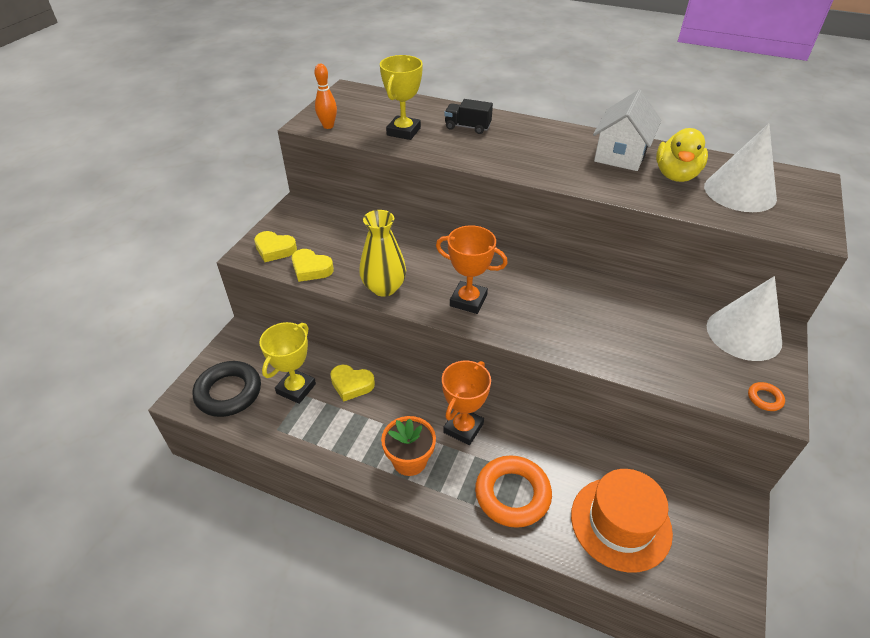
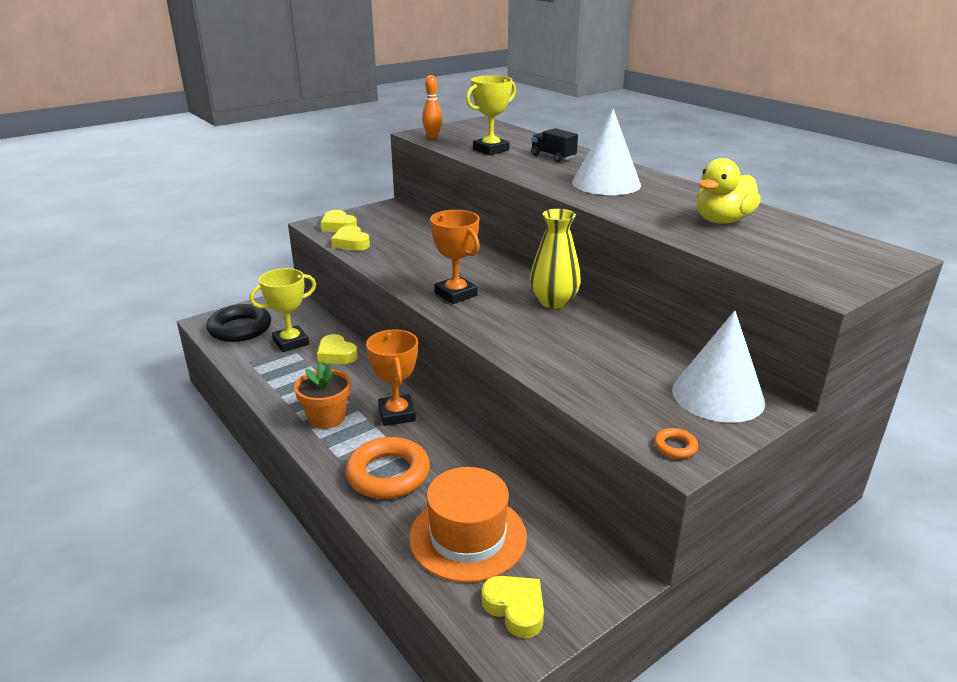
camera: 30 degrees right, 15 degrees down
(384, 287) = (394, 268): yellow vase -> yellow vase (553, 302)
(463, 428) = (397, 414): orange trophy -> orange trophy turned 75 degrees counterclockwise
(621, 154) = (682, 198): white house -> none
(704, 568) = (515, 608): none -> yellow heart
(740, 192) = (781, 245): white cone -> white cone (606, 183)

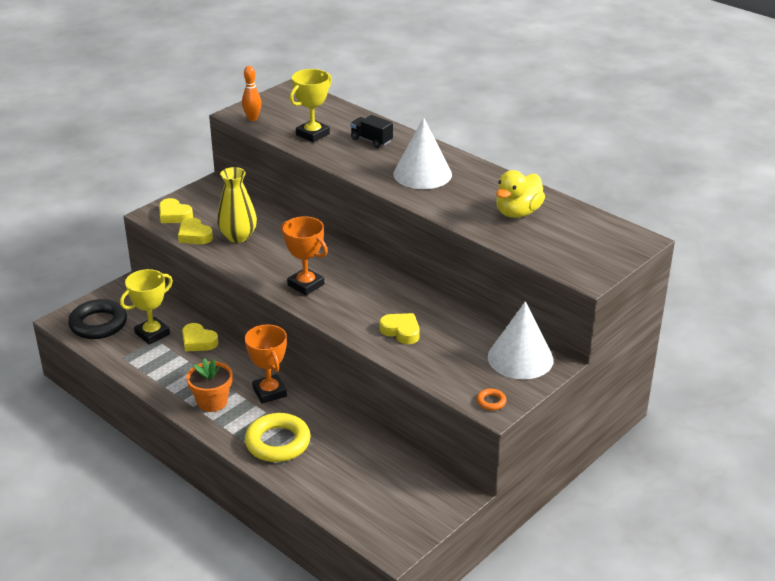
camera: 10 degrees left, 5 degrees up
(388, 474) = (278, 442): orange ring -> yellow ring
(468, 537) = (350, 481): orange hat -> none
(515, 608) = (393, 523): yellow heart -> yellow heart (401, 331)
(553, 302) = (389, 284): yellow vase -> yellow vase (238, 236)

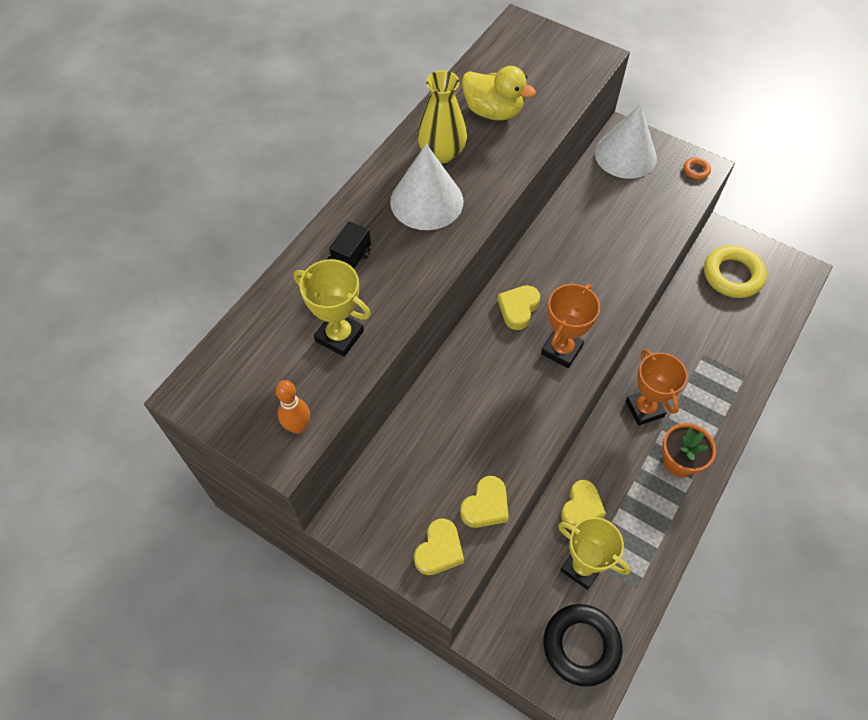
camera: 100 degrees left, 25 degrees up
(238, 236) = (476, 449): yellow vase -> yellow vase (442, 153)
(269, 392) = (644, 409): orange trophy -> orange trophy turned 75 degrees counterclockwise
(278, 442) = (715, 384): yellow ring -> yellow ring (732, 275)
(401, 331) = (617, 248): yellow heart -> yellow heart (518, 309)

